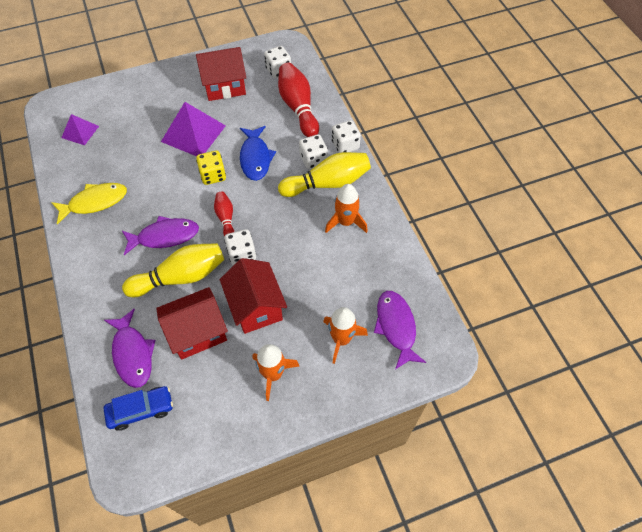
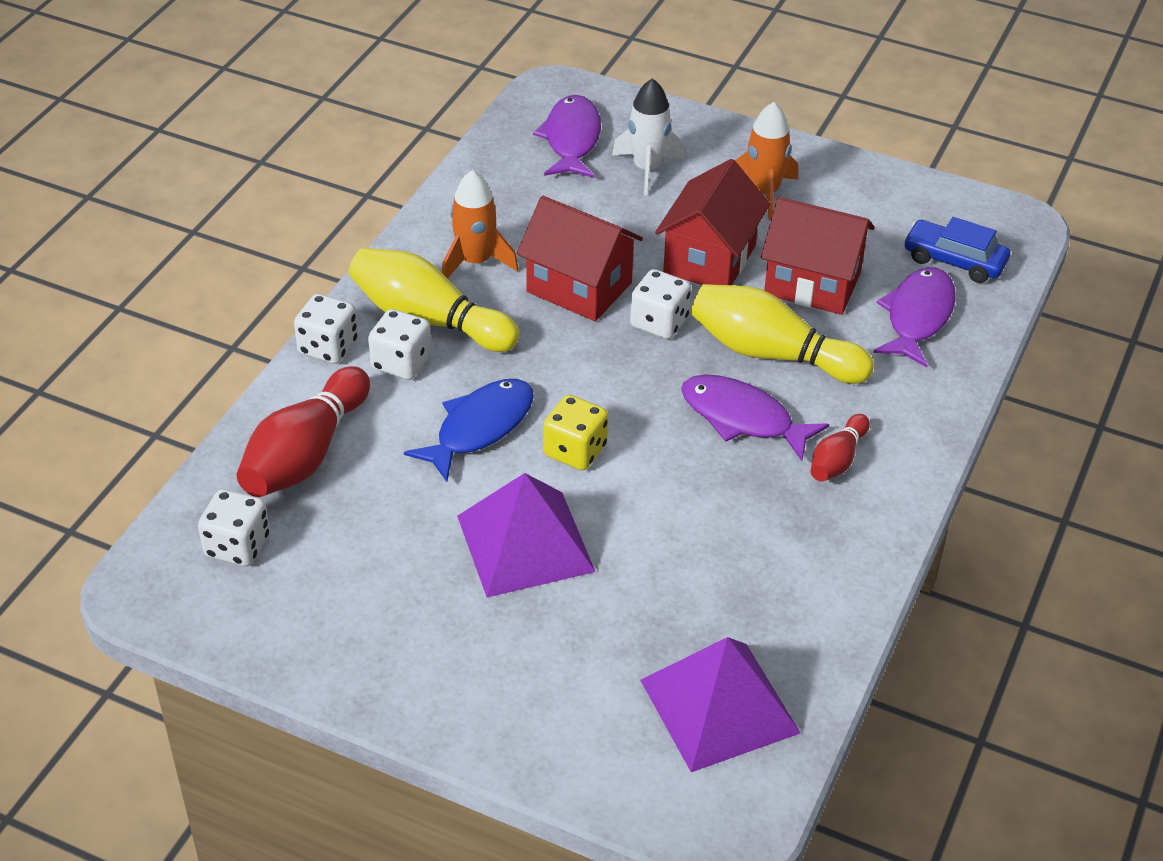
camera: 135 degrees left, 15 degrees down
(80, 131) = (719, 706): purple pyramid -> purple pyramid, size x1.74
(95, 202) = (804, 547): yellow fish -> none
(224, 86) = (366, 590): red house -> red house (579, 287)
(225, 218) = (628, 379): red bowling pin -> red bowling pin (837, 460)
(341, 339) = (647, 169): orange rocket -> white rocket
(396, 327) = (571, 139): purple fish -> purple fish turned 150 degrees clockwise

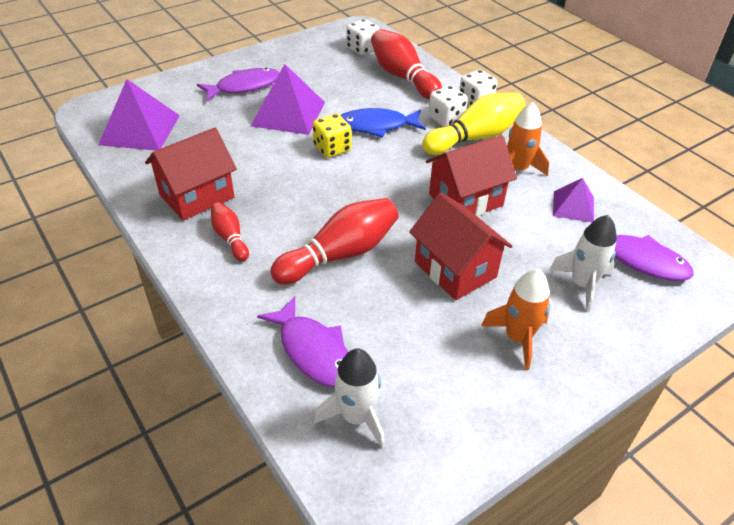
camera: 120 degrees right, 0 degrees up
(480, 428) = (376, 126): blue fish -> blue fish turned 105 degrees clockwise
(515, 201) = (573, 206): none -> purple pyramid
(659, 322) = (408, 219): white dice -> none
(742, 418) = (298, 216): purple fish -> purple fish (244, 86)
(772, 354) = (340, 254): yellow bowling pin -> red bowling pin
(812, 283) = (392, 310): red house -> red house (197, 196)
(954, 261) = (356, 417): blue car -> white rocket

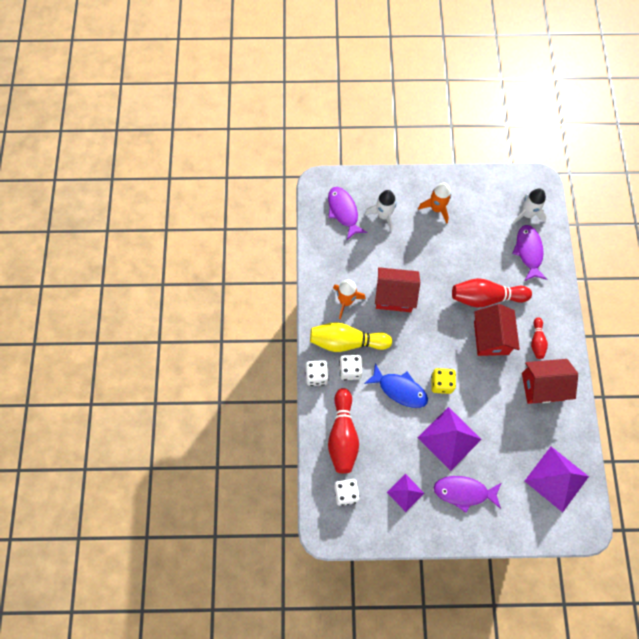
camera: 145 degrees left, 25 degrees up
(455, 269) = (435, 257): red house -> red house (491, 338)
(573, 206) = (341, 259): purple pyramid -> purple pyramid (405, 492)

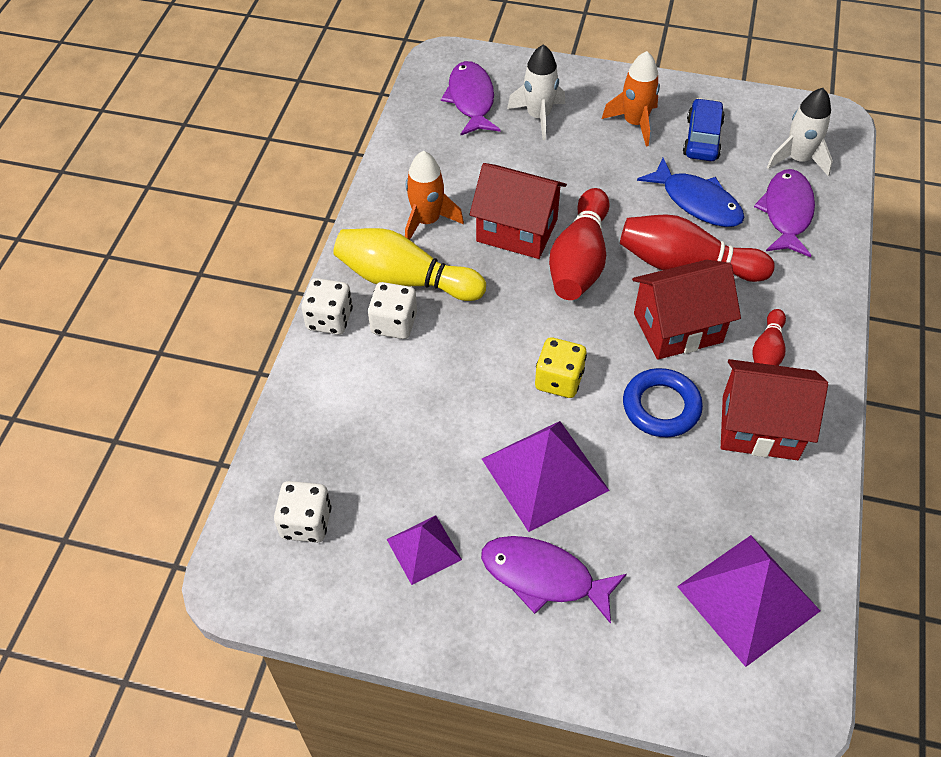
camera: 15 degrees right, 15 degrees down
(343, 435) = (339, 423): red bowling pin -> red bowling pin (579, 260)
(400, 389) = (475, 373): blue fish -> blue fish (697, 202)
(474, 211) = (702, 138): none -> blue car
(491, 338) = (677, 327): red house -> red house turned 60 degrees clockwise
(494, 386) = (661, 407): none -> blue ring

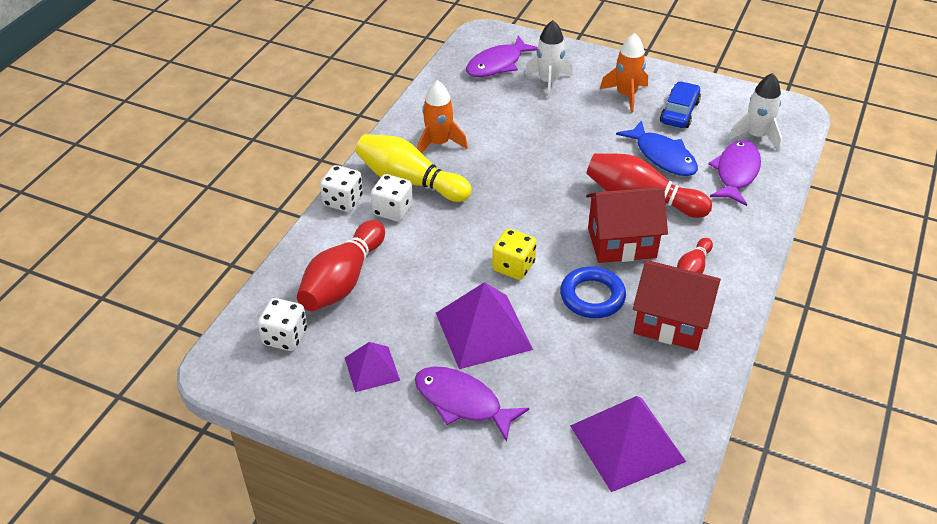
camera: 10 degrees right, 10 degrees down
(471, 99) = (497, 64): purple fish -> purple fish turned 135 degrees counterclockwise
(517, 230) = (508, 158): red house -> none
(579, 260) = (554, 185): red bowling pin -> red bowling pin (343, 280)

